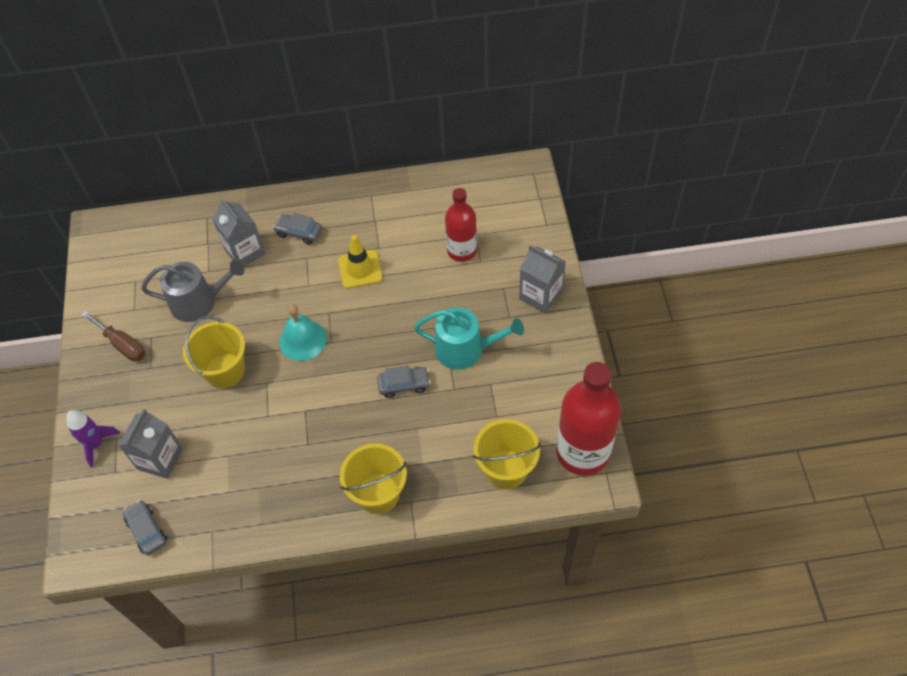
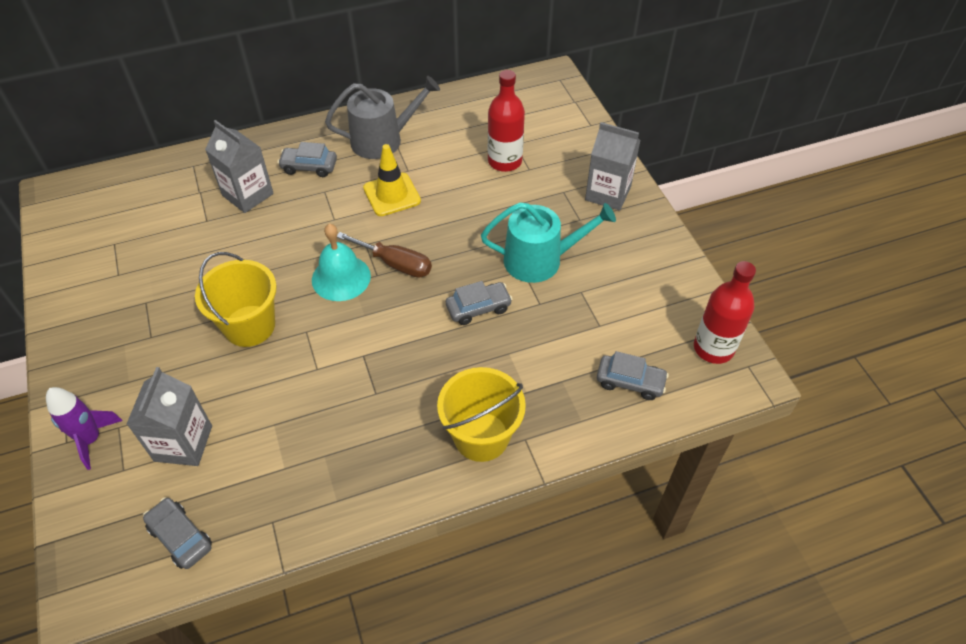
camera: 15 degrees left, 5 degrees down
(122, 345) = (109, 316): brown screwdriver -> brown screwdriver (395, 264)
(199, 302) = (201, 255): grey watering can -> grey watering can (383, 140)
(506, 469) = (630, 382): yellow bucket -> grey car
(582, 452) = (713, 348): red bottle -> red bottle, size x0.63

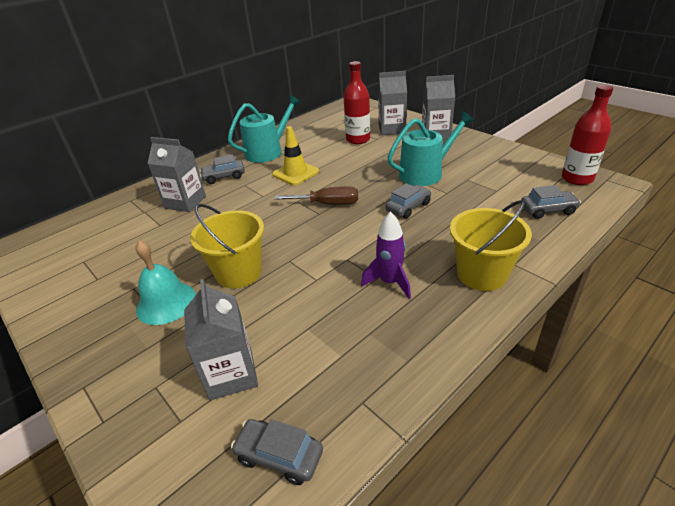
camera: 20 degrees left, 15 degrees down
(91, 439) = (130, 408): purple rocket -> purple rocket (389, 282)
(341, 277) = (293, 223): turquoise bell -> turquoise bell (166, 302)
(383, 140) = (268, 151): grey watering can -> turquoise watering can
(561, 157) = (392, 129): none -> grey carton

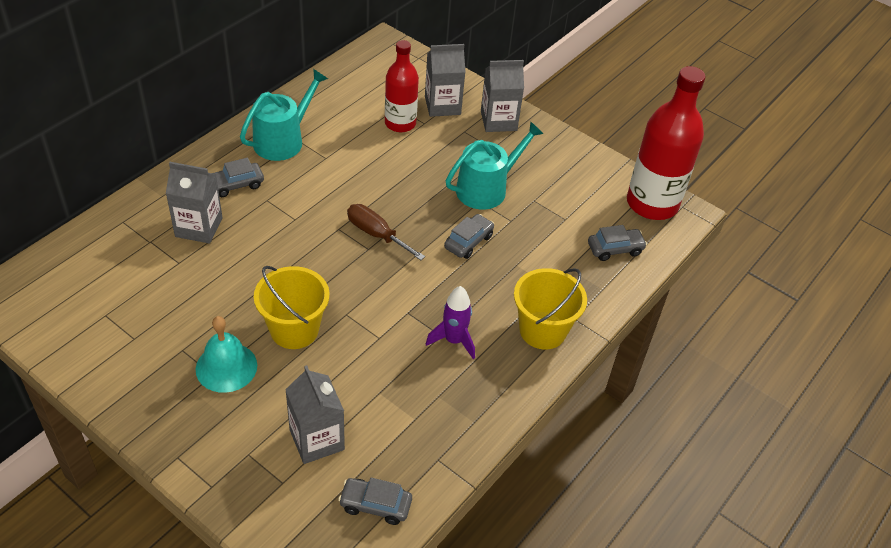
camera: 15 degrees left, 10 degrees up
(295, 173) = (328, 182): yellow traffic cone -> none
(328, 204) = (376, 234): brown screwdriver -> brown screwdriver turned 135 degrees counterclockwise
(577, 178) = (652, 204): red bottle -> red bottle, size x1.60

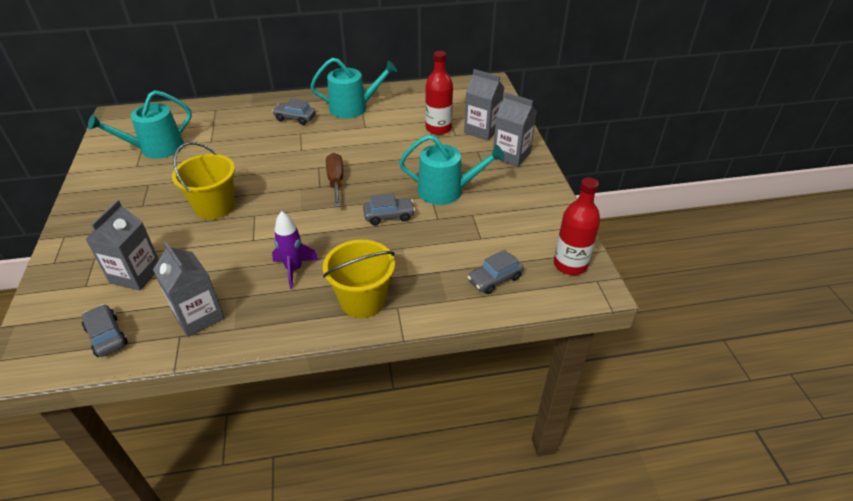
camera: 45 degrees right, 5 degrees down
(125, 306) = (156, 148): none -> turquoise watering can
(199, 227) = (245, 129): grey carton -> grey carton (198, 316)
(226, 367) = (153, 205): turquoise bell -> none
(615, 249) = (494, 279): grey car -> grey car turned 120 degrees clockwise
(652, 204) = (570, 264): red bottle -> red bottle, size x0.63

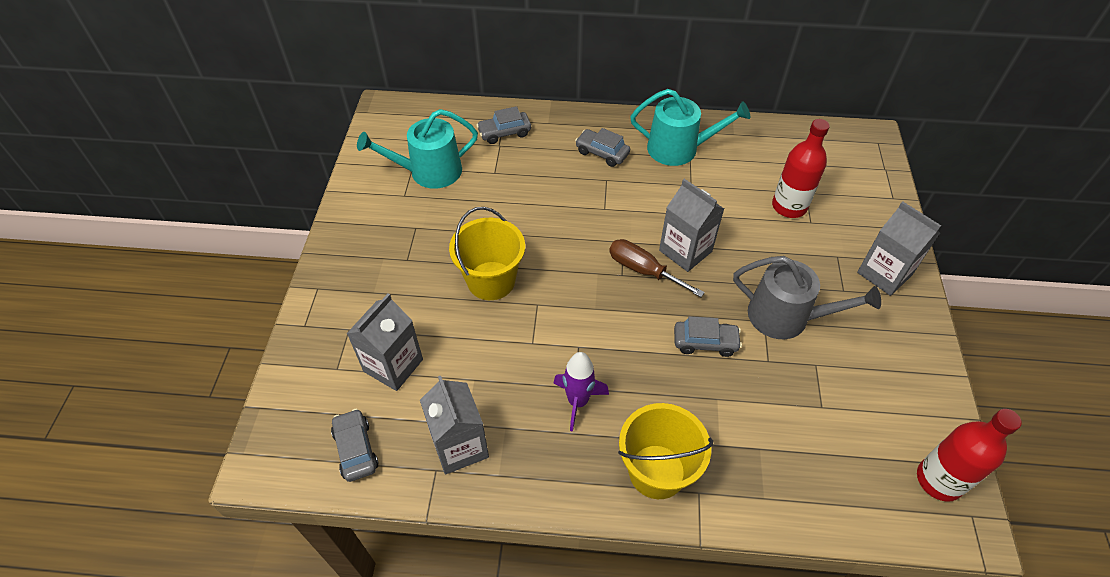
camera: 15 degrees right, 10 degrees up
(336, 181) = (643, 270): brown screwdriver -> brown screwdriver turned 60 degrees counterclockwise
(446, 191) = (786, 317): turquoise watering can -> grey watering can
(482, 130) = (849, 221): grey carton -> grey carton (685, 251)
(494, 279) = (831, 479): grey car -> grey car (504, 133)

